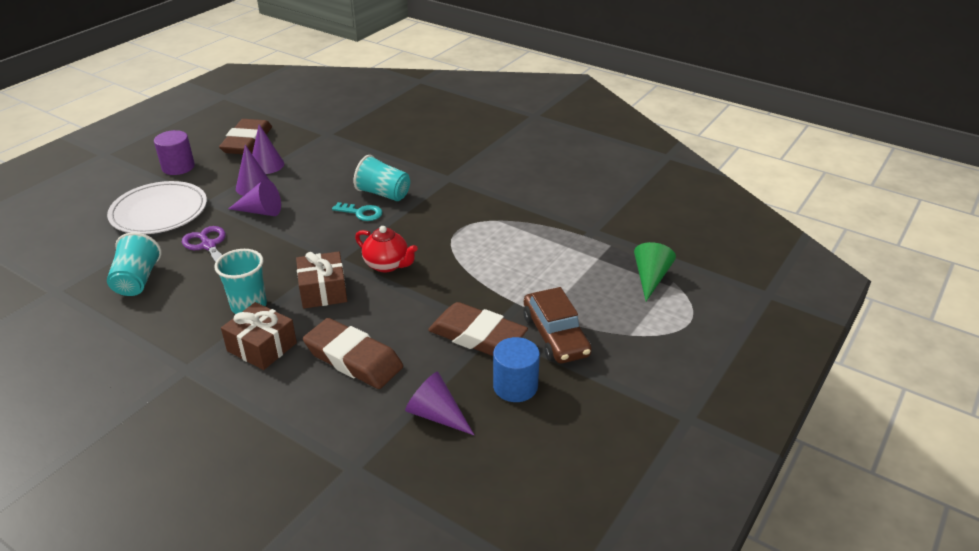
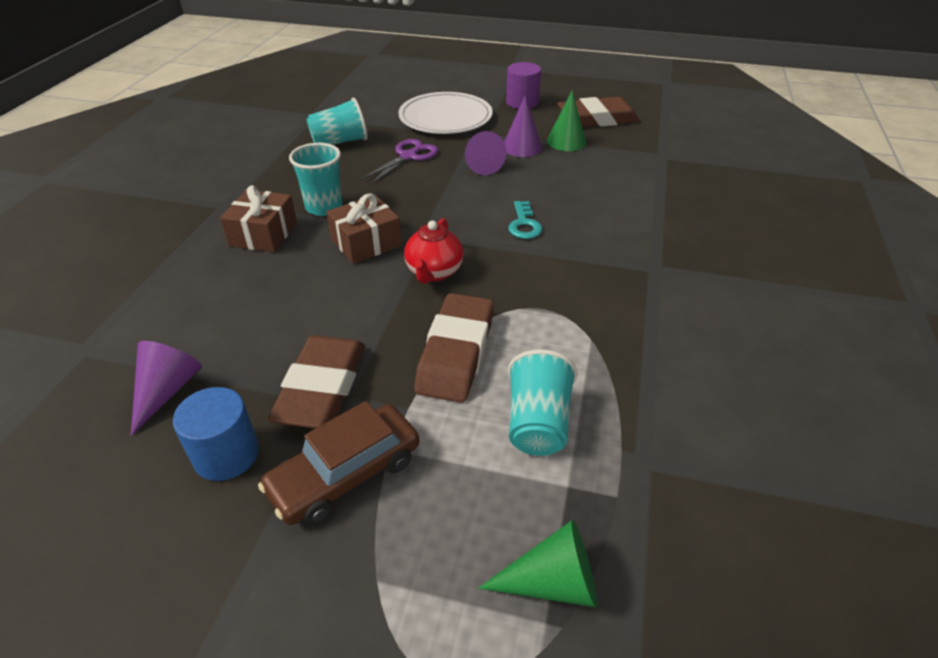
camera: 70 degrees right, 5 degrees up
(266, 165) = (566, 141): purple cone -> green cone
(353, 359) = (256, 298): brown eraser -> brown eraser (456, 353)
(383, 194) = (575, 228): turquoise cup -> turquoise cup (538, 423)

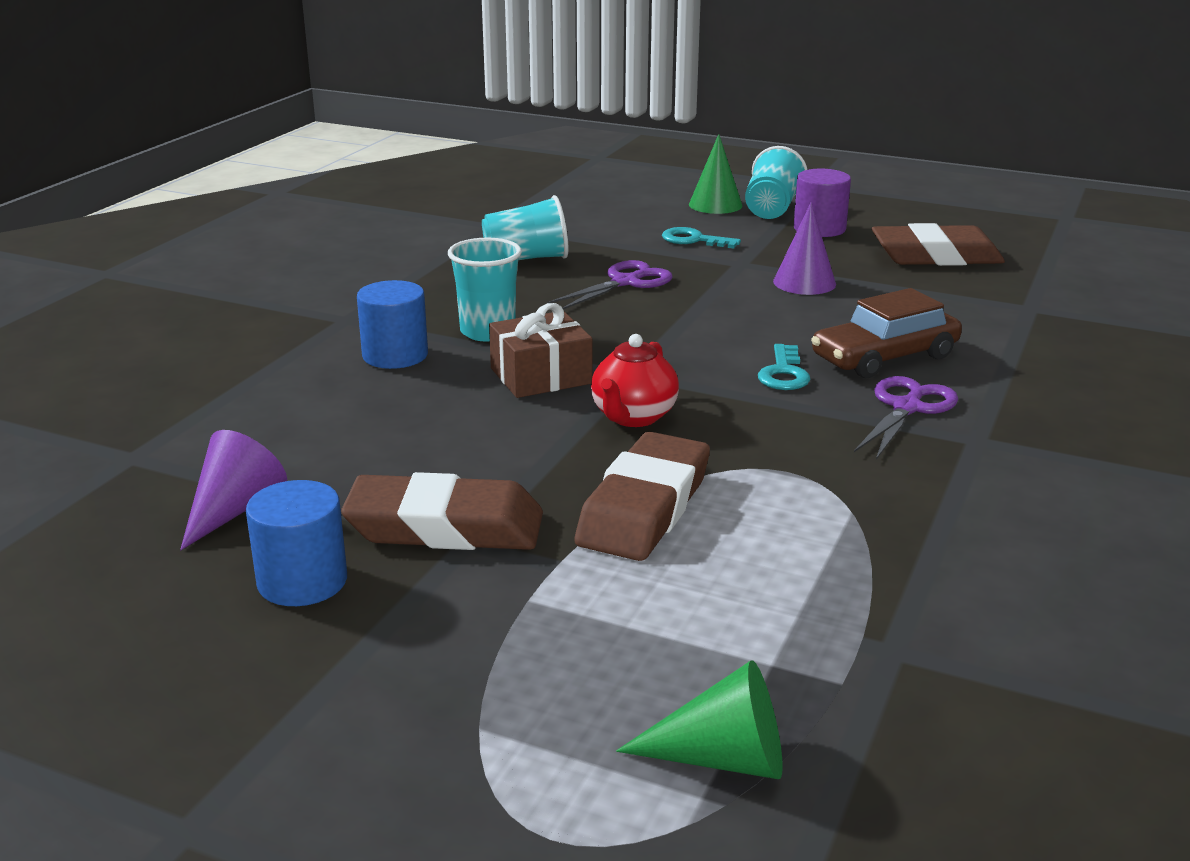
camera: 10 degrees right, 15 degrees down
(263, 234) = (395, 355): brown gift -> blue cylinder
(322, 388) = (445, 527): brown eraser -> brown eraser turned 75 degrees clockwise
(345, 474) = (459, 618): brown car -> brown car (884, 357)
(445, 118) = (693, 240): white plate -> turquoise key
(482, 164) = (736, 299): purple cone -> none
(538, 423) = (746, 594): turquoise cup -> turquoise cup (772, 209)
(566, 141) = (877, 280): green cone -> green cone (715, 205)
(607, 245) = (907, 407): none -> purple scissors

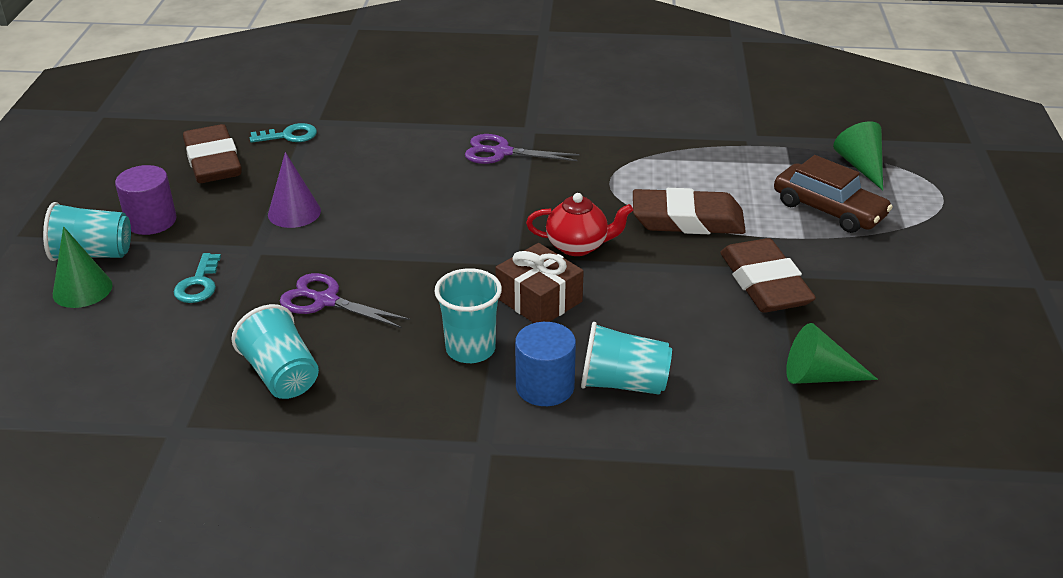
camera: 110 degrees left, 10 degrees up
(234, 510) = (819, 376): purple cone -> green cone
(302, 581) = (860, 317): blue cylinder -> none
(357, 392) = (623, 383): none -> turquoise cup
(784, 373) = (475, 199): turquoise key -> turquoise key (289, 135)
(884, 357) = (427, 166): brown car -> brown car (828, 209)

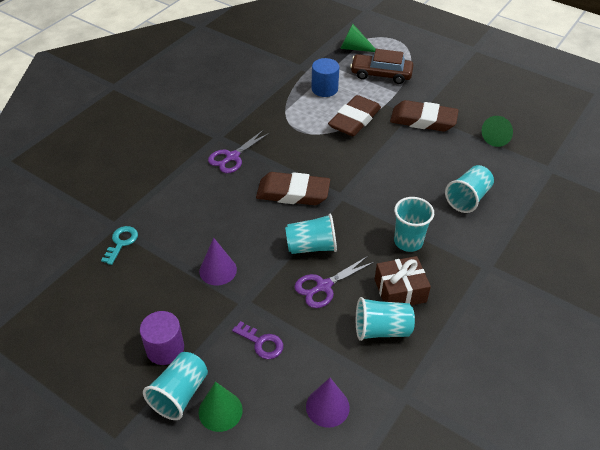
camera: 60 degrees left, 10 degrees up
(126, 368) = (327, 407): none -> purple cone
(199, 284) = (261, 343): turquoise key -> purple key
(213, 161) = (117, 292): brown eraser -> brown eraser (293, 193)
(390, 267) = (311, 246): none -> turquoise cup
(539, 300) = (383, 199): brown gift -> brown gift (400, 290)
(545, 386) = (454, 226): blue cylinder -> blue cylinder (324, 89)
(578, 246) = (347, 166): red teapot -> none
(828, 209) = (381, 74): brown car -> brown car turned 150 degrees counterclockwise

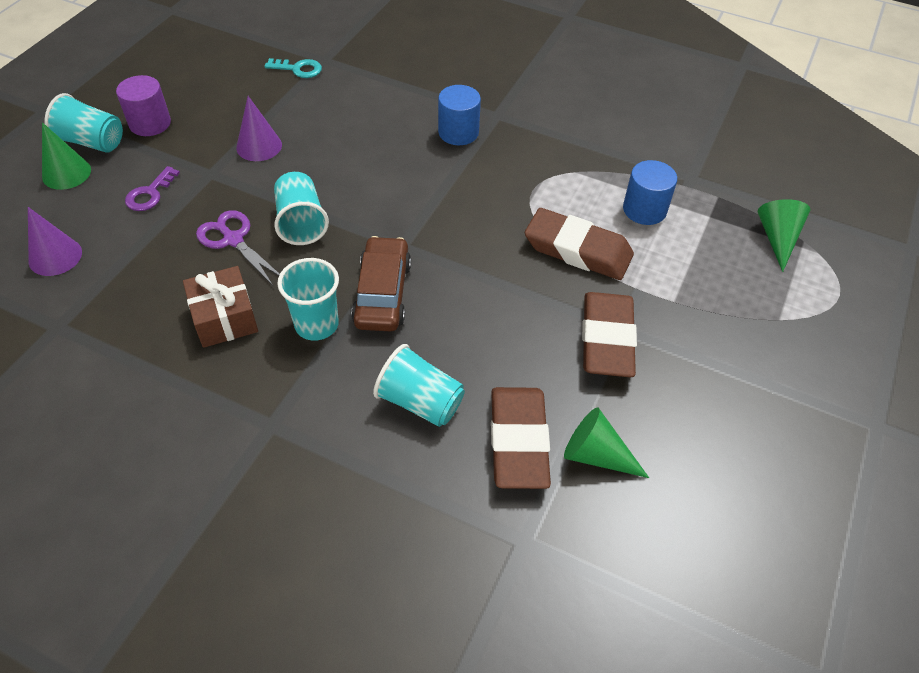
camera: 80 degrees right, 5 degrees up
(232, 157) = (458, 132): purple scissors -> blue cylinder
(293, 193) = (399, 196): brown eraser -> brown eraser (518, 441)
(381, 74) = (716, 278): brown car -> brown car (382, 293)
(381, 329) = (160, 300): turquoise cup -> none

